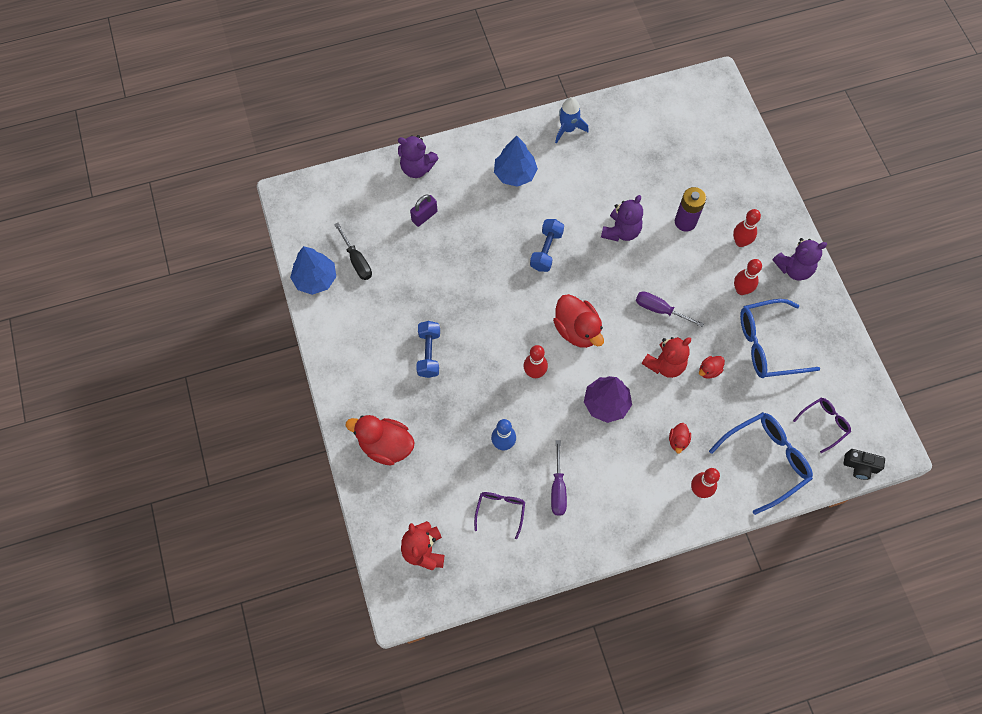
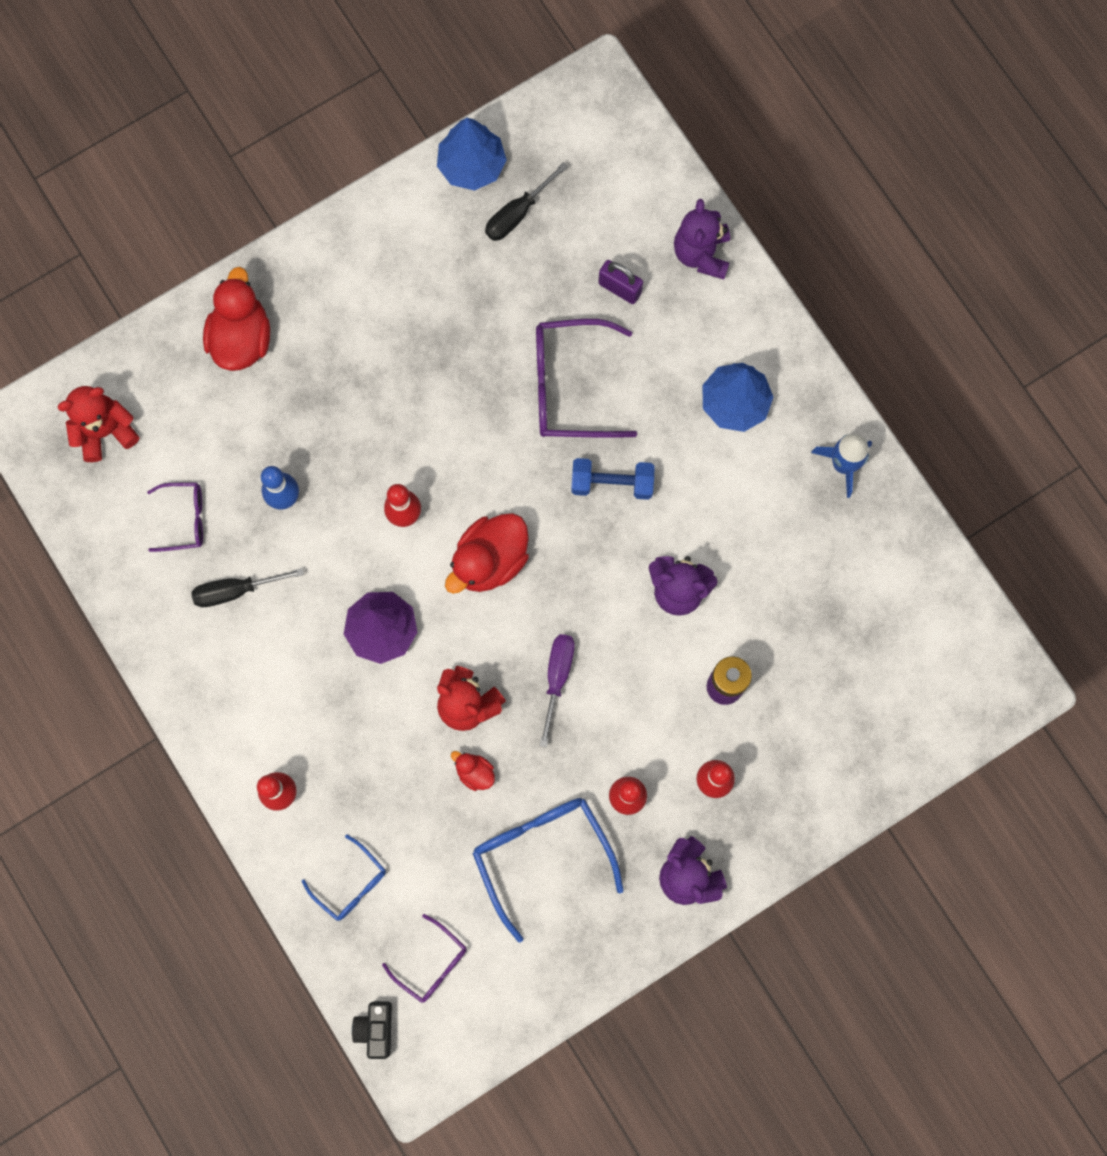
camera: 75 degrees right, 10 degrees up
(429, 353) = (395, 358): blue dumbbell -> none
(478, 259) = (569, 386): none -> purple glasses
(558, 488) = (236, 590): purple screwdriver -> black screwdriver
(678, 441) = (349, 747): red duck -> none
(766, 460) = (351, 884): blue glasses -> blue glasses, size x0.56

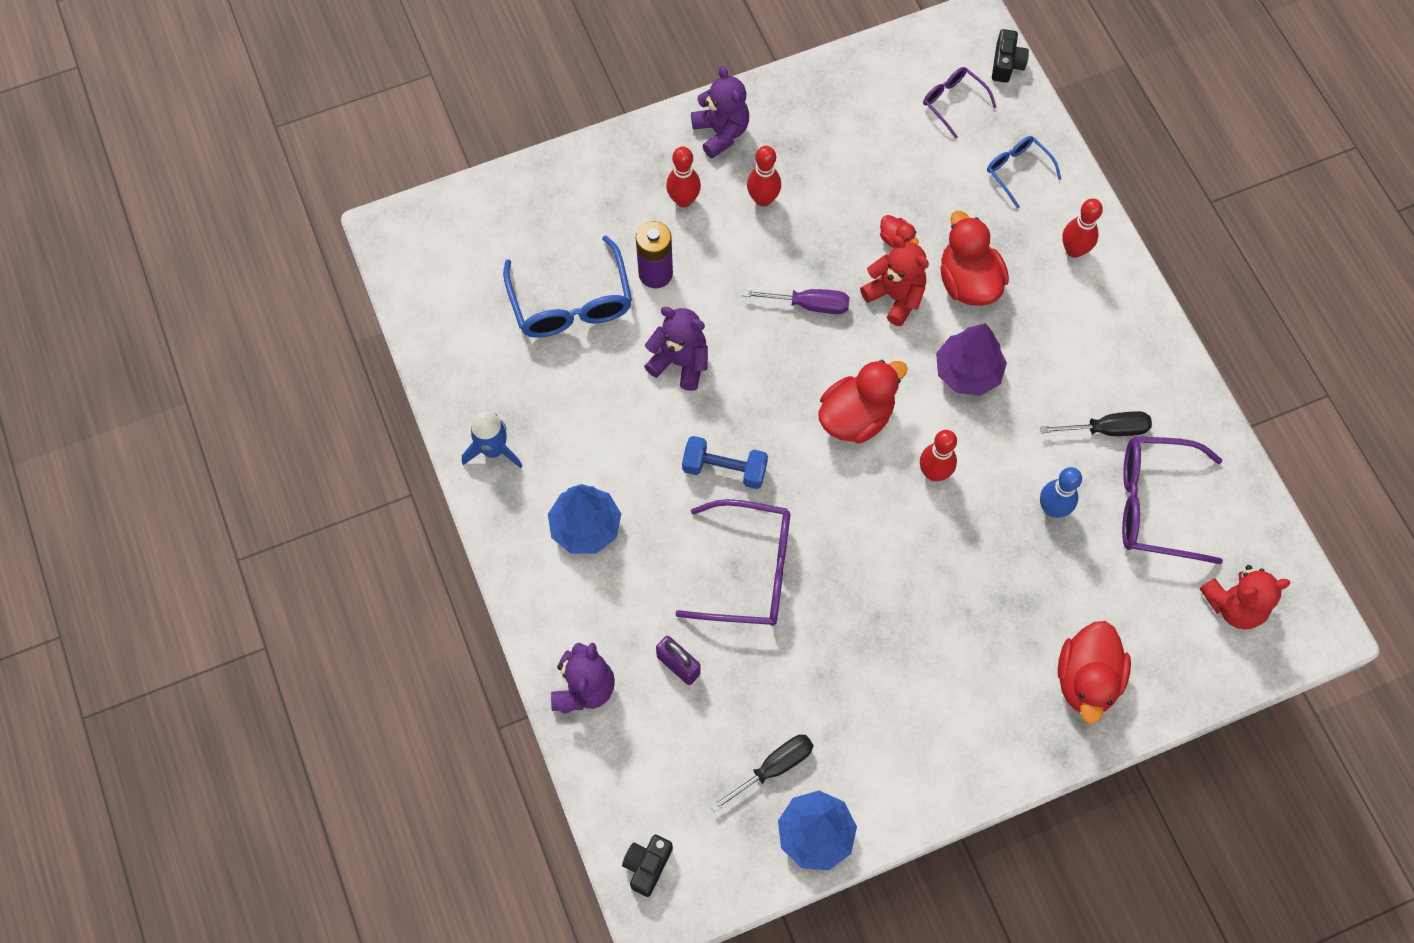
camera: 170 degrees left, 10 degrees down
(185, 519) = (1154, 504): purple glasses -> purple glasses, size x1.80
(392, 734) = (968, 282): none -> red duck
(541, 854) = (846, 167): blue glasses -> blue glasses (571, 303)
(557, 678) = (808, 305): purple screwdriver -> purple screwdriver turned 105 degrees counterclockwise
(613, 116) = (647, 865): none -> black camera

